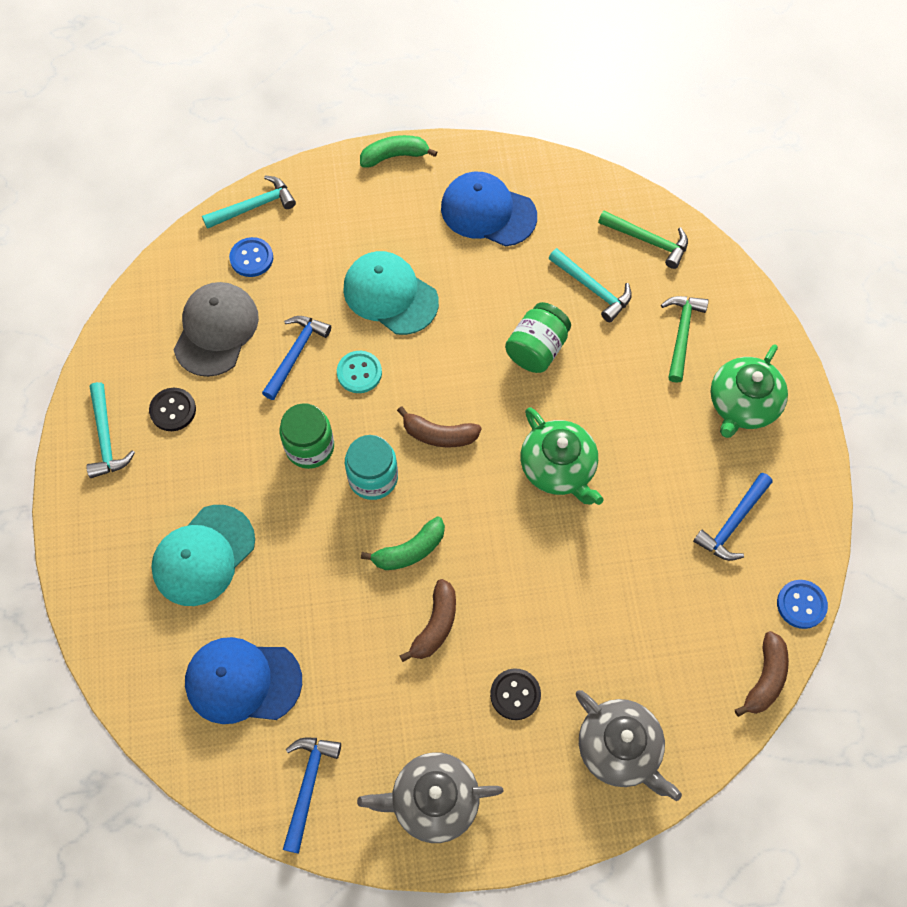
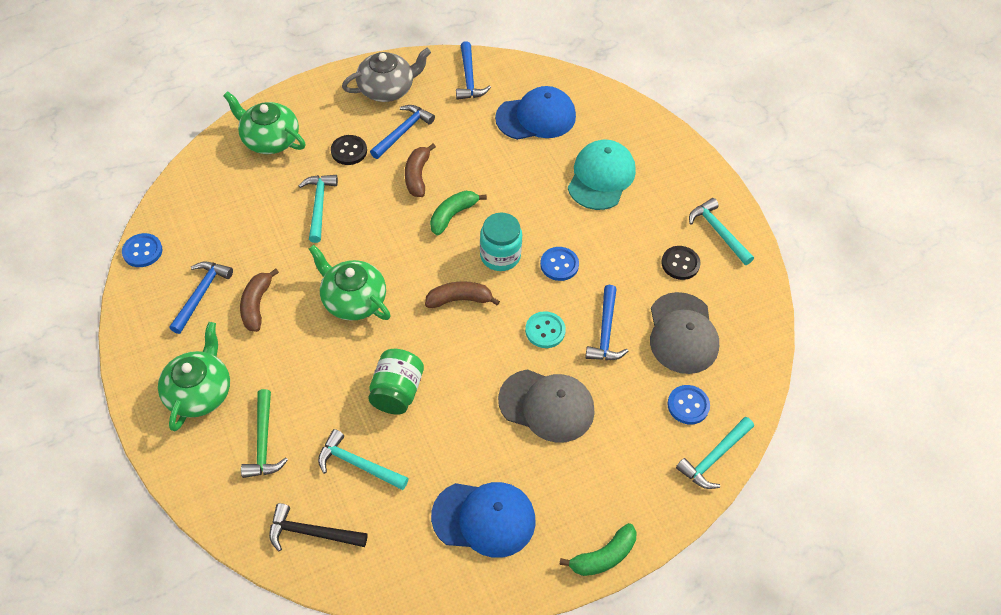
camera: 160 degrees right, 10 degrees down
(310, 447) = (559, 265): green jar -> blue button
(390, 295) = (547, 405): turquoise cap -> grey cap
(433, 708) = (403, 132): none -> blue hammer
(573, 613) = (319, 205): none -> turquoise hammer
(620, 748) = (270, 139): grey teapot -> green teapot
(648, 240) = (311, 533): green hammer -> black hammer
(765, 678) = (169, 199): brown banana -> brown banana (257, 305)

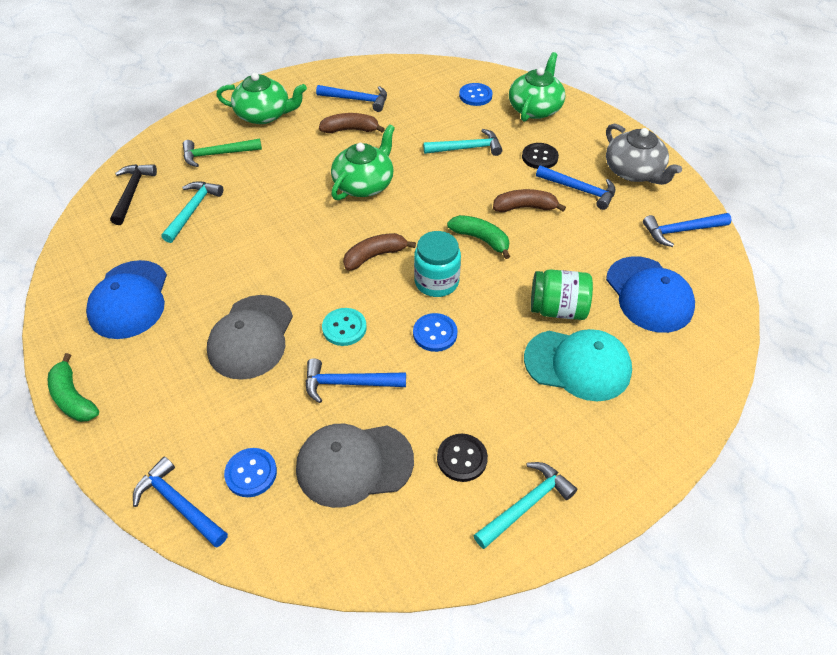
camera: 85 degrees right, 5 degrees down
(142, 251) = (394, 65): blue button -> blue button (475, 96)
(396, 392) = (266, 225): green jar -> green jar (557, 309)
(459, 299) = (375, 256): brown banana -> brown banana turned 105 degrees counterclockwise
(714, 457) = (179, 504): turquoise hammer -> blue hammer

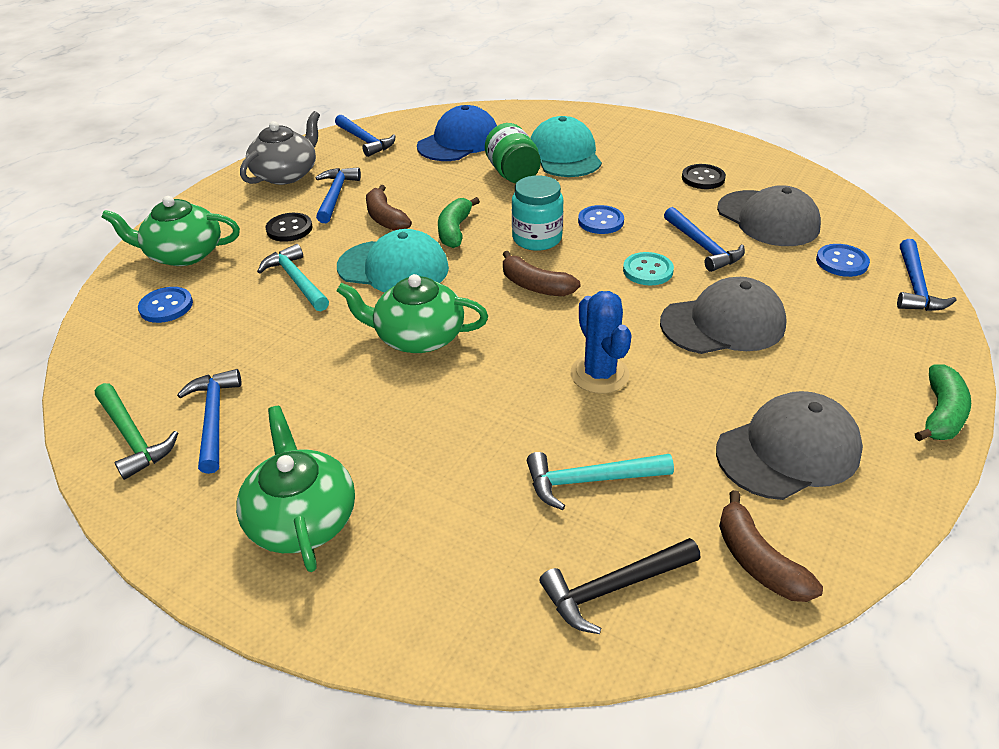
camera: 115 degrees left, 10 degrees down
(129, 300) = (788, 450): blue cap -> grey cap
(217, 154) = (446, 524): green hammer -> green hammer (133, 437)
(262, 248) = (599, 374): none -> blue cactus
(350, 130) = (301, 394): brown banana -> brown banana (757, 561)
(451, 194) = (393, 268): none -> turquoise cap
(526, 504) = (705, 149): turquoise hammer -> none

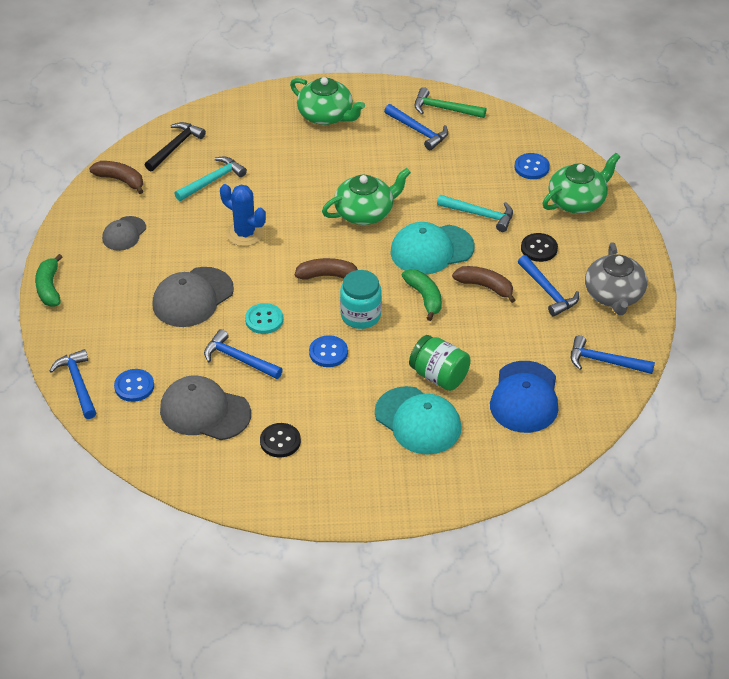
camera: 145 degrees right, 5 degrees up
(788, 450) = (124, 234): grey cap -> grey cap, size x0.59

